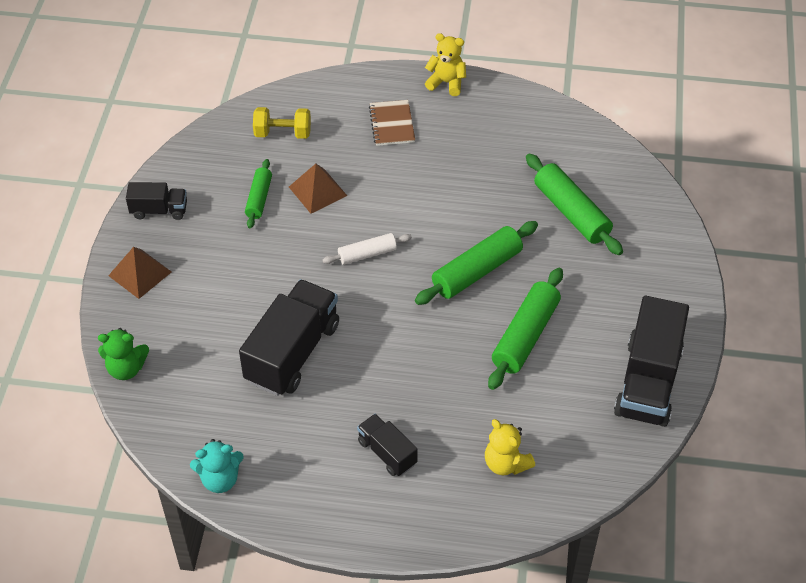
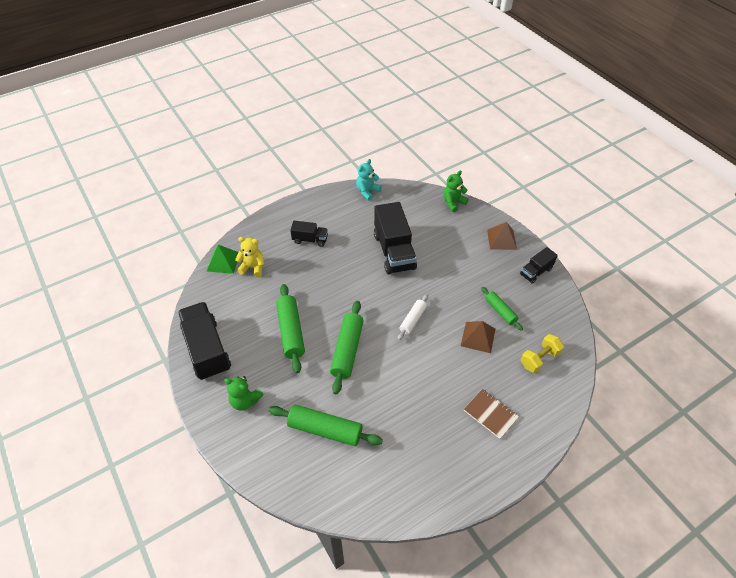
camera: 140 degrees right, 0 degrees up
(446, 83) = (495, 478): yellow teddy bear -> none
(542, 504) = (223, 262): none -> green pyramid
(639, 293) = (245, 401): none -> green teddy bear

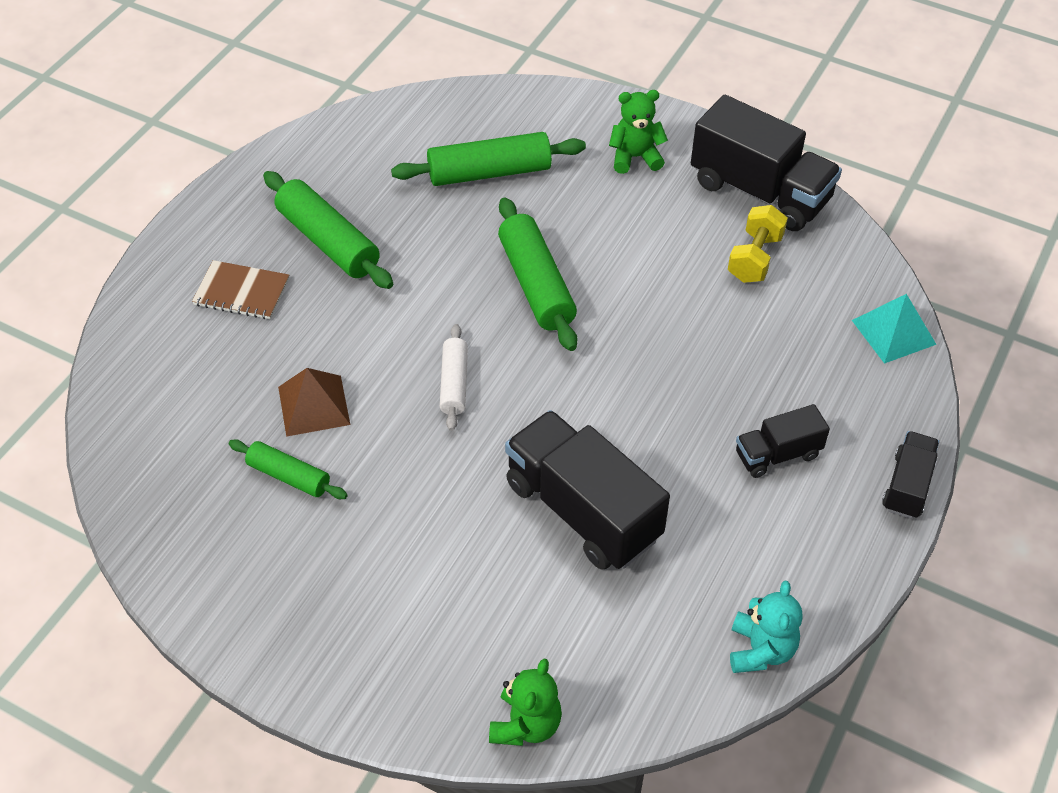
camera: 150 degrees right, 0 degrees up
(223, 262) = (893, 332): green pyramid -> turquoise pyramid
(253, 267) = (829, 346): yellow teddy bear -> none
(291, 332) = (654, 271): green rolling pin -> green rolling pin (328, 241)
(501, 239) = (352, 664): brown pyramid -> none
(536, 271) = (240, 608): black truck -> black truck (907, 486)
(539, 359) = (180, 415): yellow dumbbell -> yellow dumbbell (754, 258)

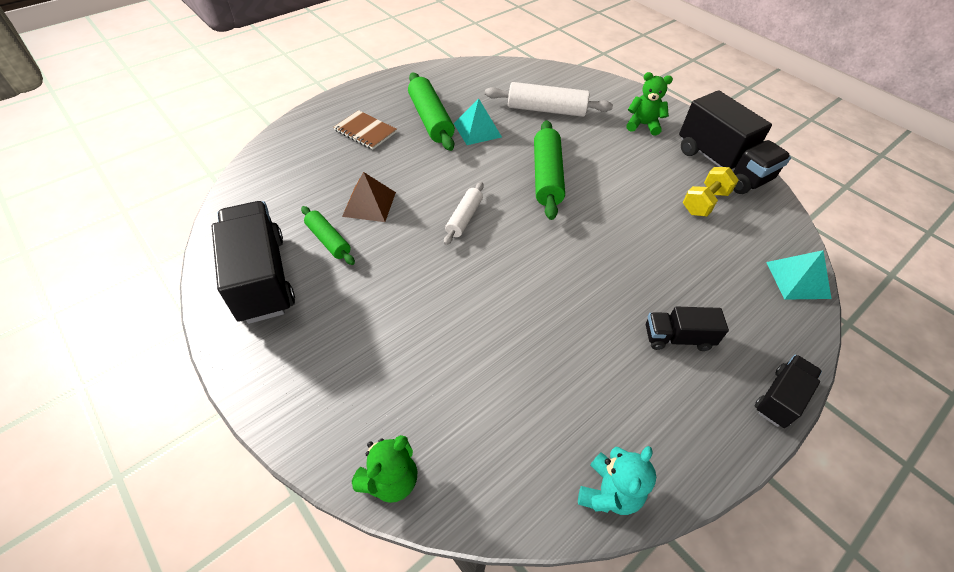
camera: 20 degrees right, 0 degrees up
(405, 238) = (477, 130): none -> turquoise pyramid
(489, 172) = (546, 110): green rolling pin -> white rolling pin
(582, 511) = (512, 328): black truck -> black truck (262, 278)

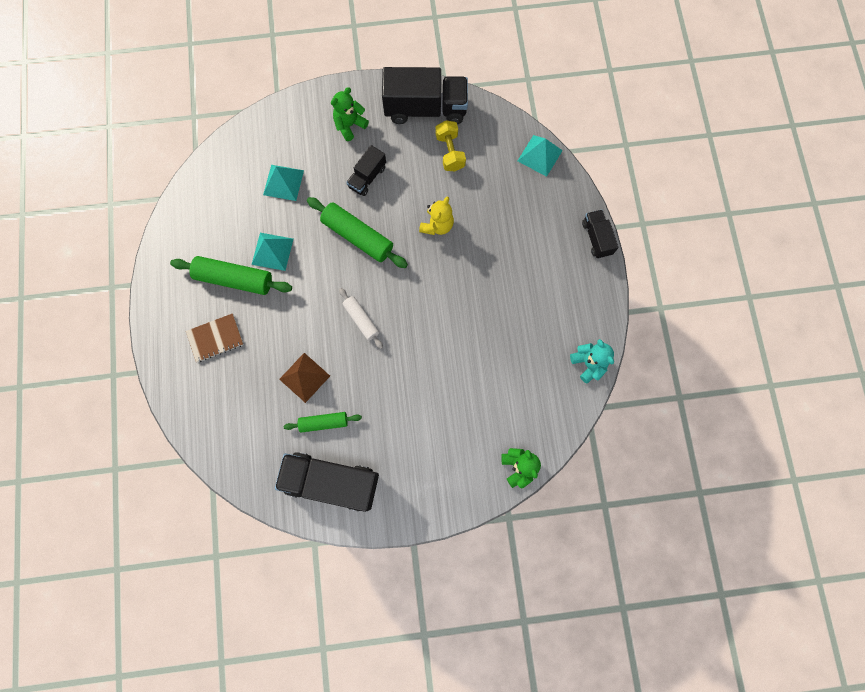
camera: 55 degrees left, 25 degrees up
(546, 110) = (283, 182): white rolling pin -> turquoise pyramid
(620, 229) = (437, 225): none -> yellow teddy bear
(677, 338) = (532, 259): black truck -> black truck (367, 177)

